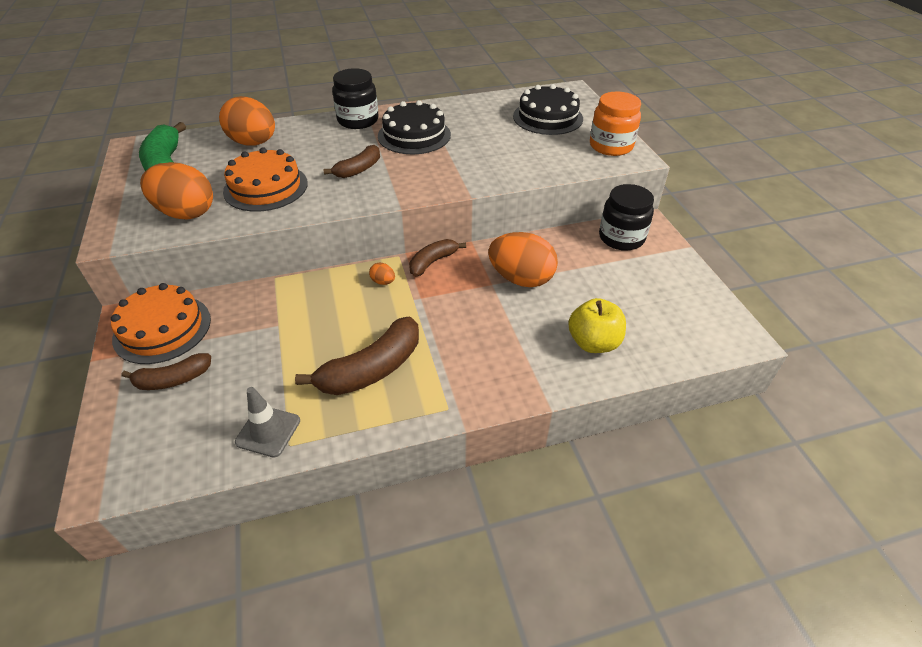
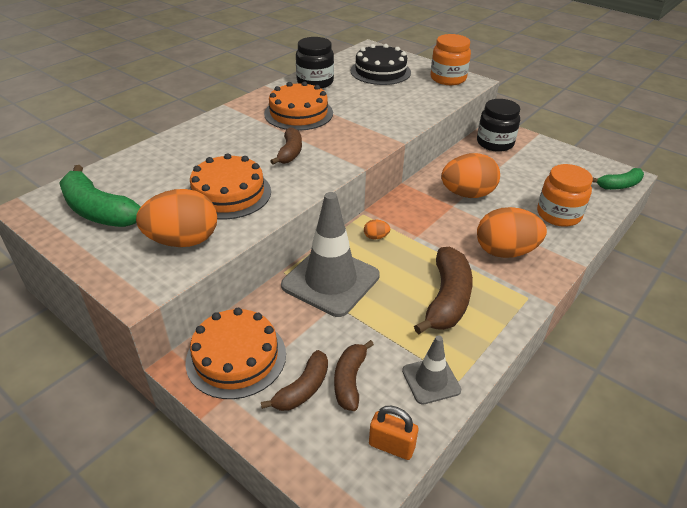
camera: 35 degrees left, 5 degrees down
(174, 464) = (391, 446): none -> orange padlock
(253, 143) = (162, 163): orange egg -> orange egg (505, 252)
(299, 302) = (330, 281): none -> grey traffic cone
(358, 120) = (234, 116): black jar -> black jar (315, 82)
(414, 135) = (298, 113): black cake -> orange cake
(433, 262) = (394, 208): brown banana -> brown banana (350, 380)
(593, 343) = (558, 214): yellow apple -> orange jar
(714, 344) = (619, 185): none -> green banana

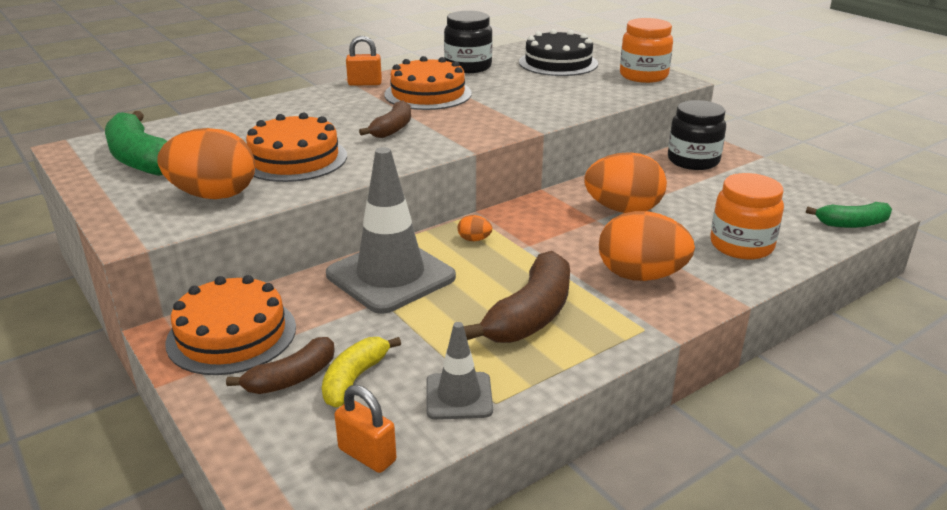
camera: 15 degrees right, 10 degrees down
(243, 107) = (365, 83): none -> orange padlock
(350, 380) = (354, 379): brown banana -> yellow banana

